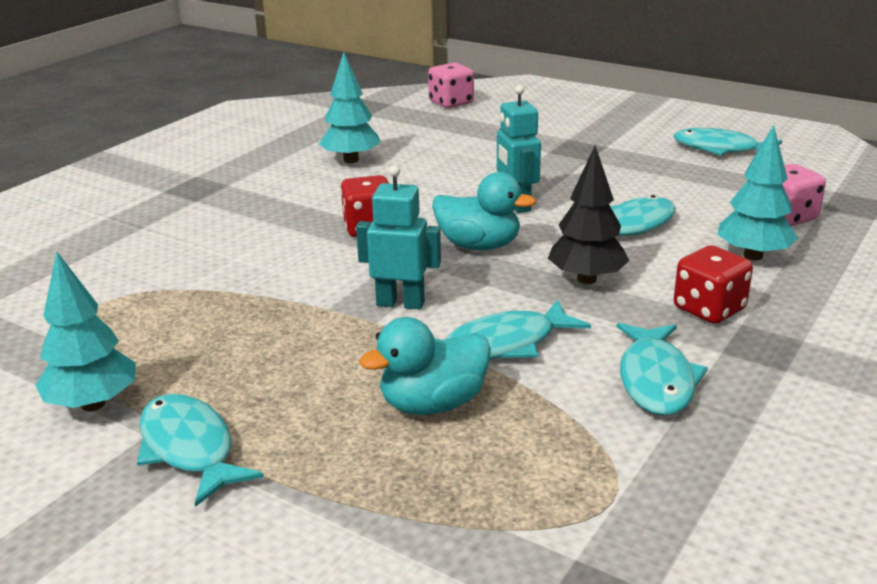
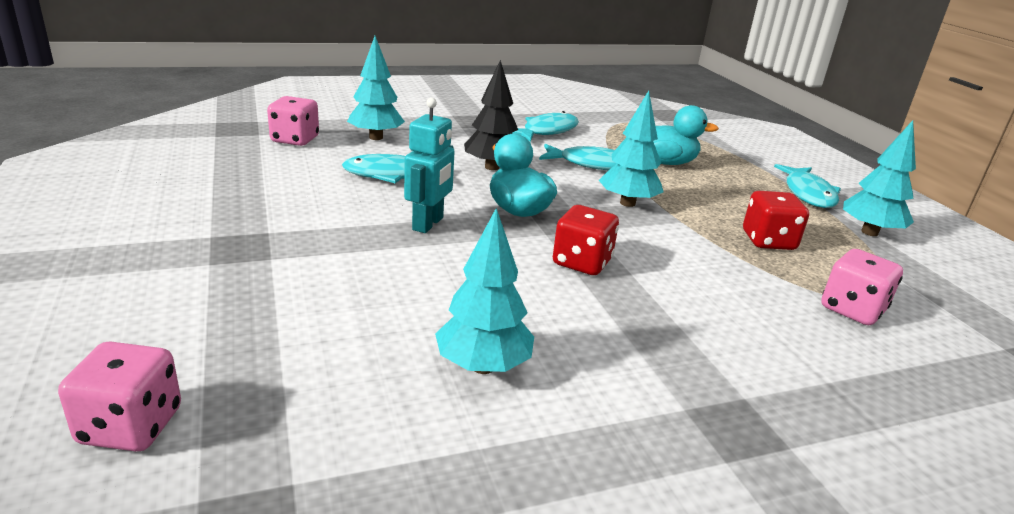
camera: 145 degrees left, 0 degrees up
(123, 285) = (852, 309): none -> pink dice
(400, 303) = (627, 203): turquoise robot -> turquoise tree
(709, 309) = (463, 135): red dice -> red dice (768, 241)
(721, 149) = (155, 186): turquoise fish -> none

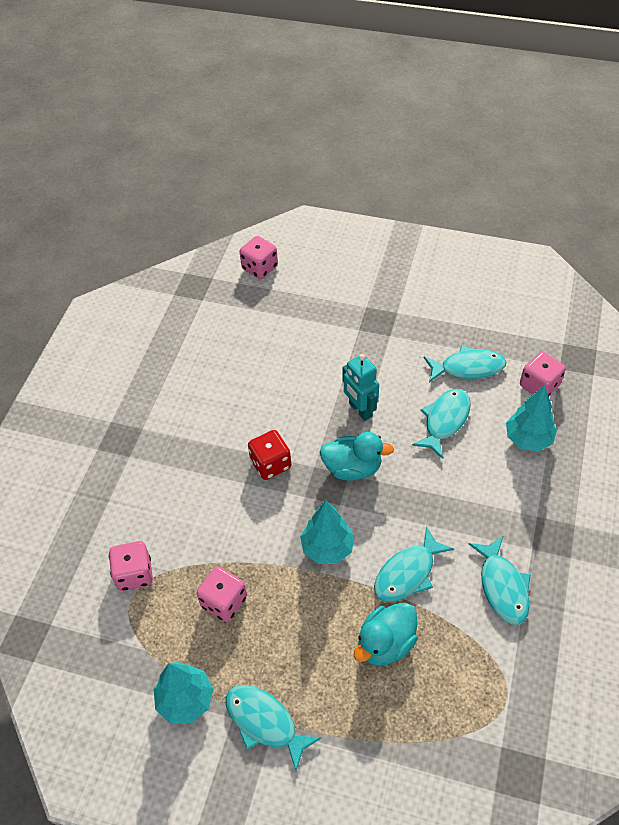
camera: 130 degrees right, 25 degrees up
(295, 175) = (468, 368): none -> turquoise fish
(483, 366) = (218, 373): turquoise tree -> none
(492, 167) = (433, 491): black tree -> none
(768, 241) = (224, 602): red dice -> pink dice

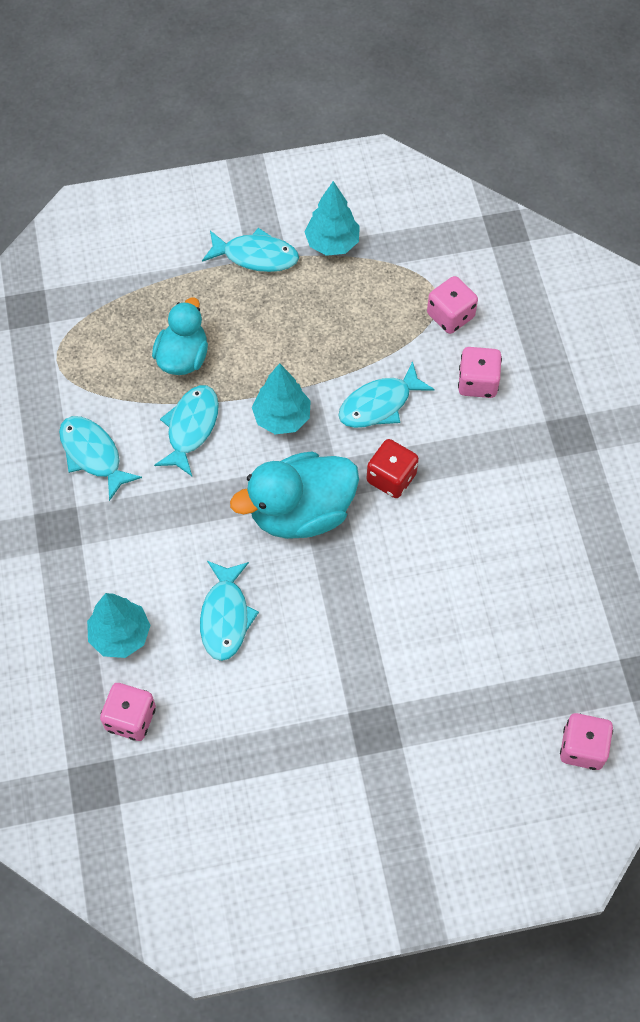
camera: 150 degrees right, 10 degrees up
(224, 602) = (351, 329): pink dice -> pink dice (477, 382)
(353, 468) = (301, 512): turquoise duck -> turquoise duck, size x1.53
(360, 410) = (330, 587): turquoise robot -> none
(468, 368) = (228, 706): turquoise fish -> turquoise fish (379, 404)

